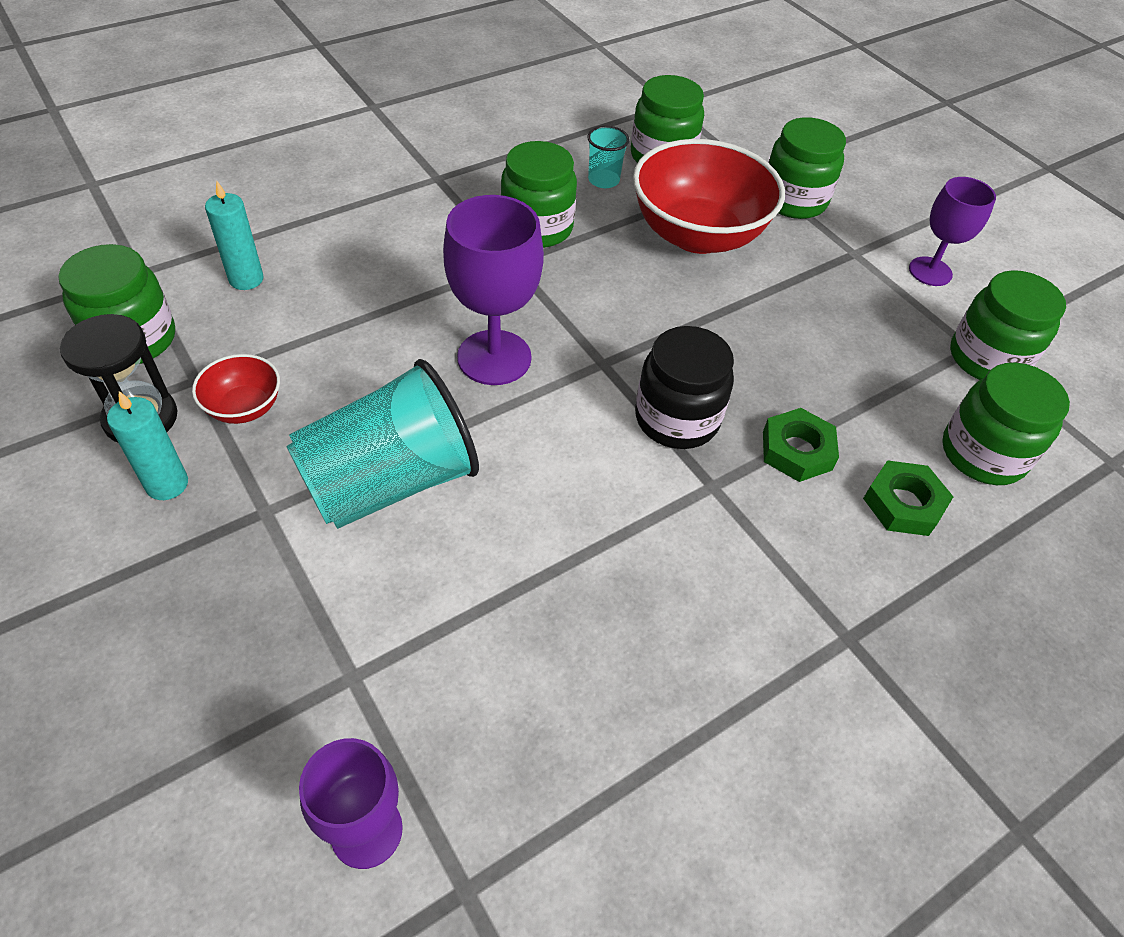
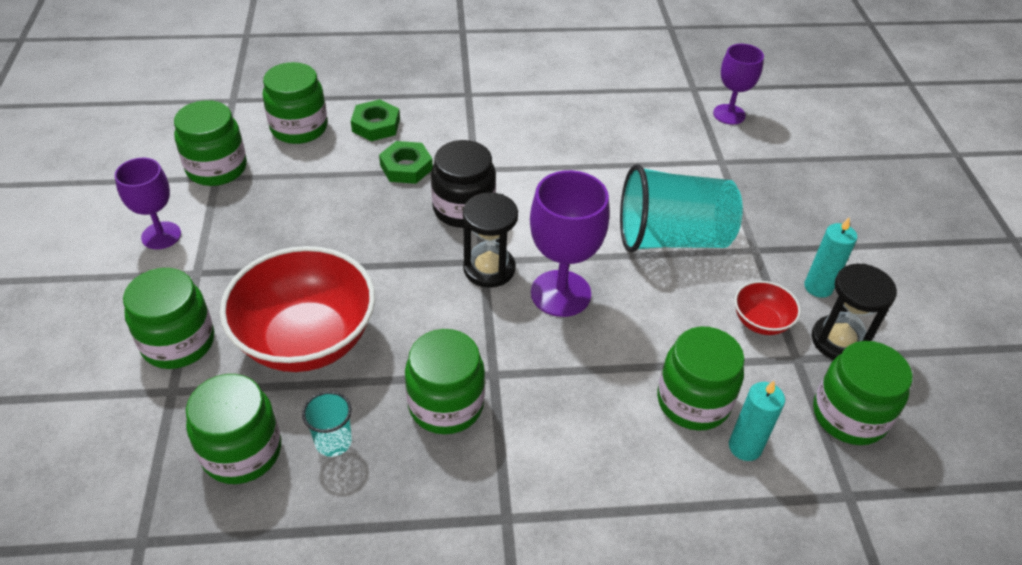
camera: 150 degrees left, 5 degrees down
(307, 300) = (693, 401): none -> green jar
(590, 356) = (489, 269): none -> black hourglass

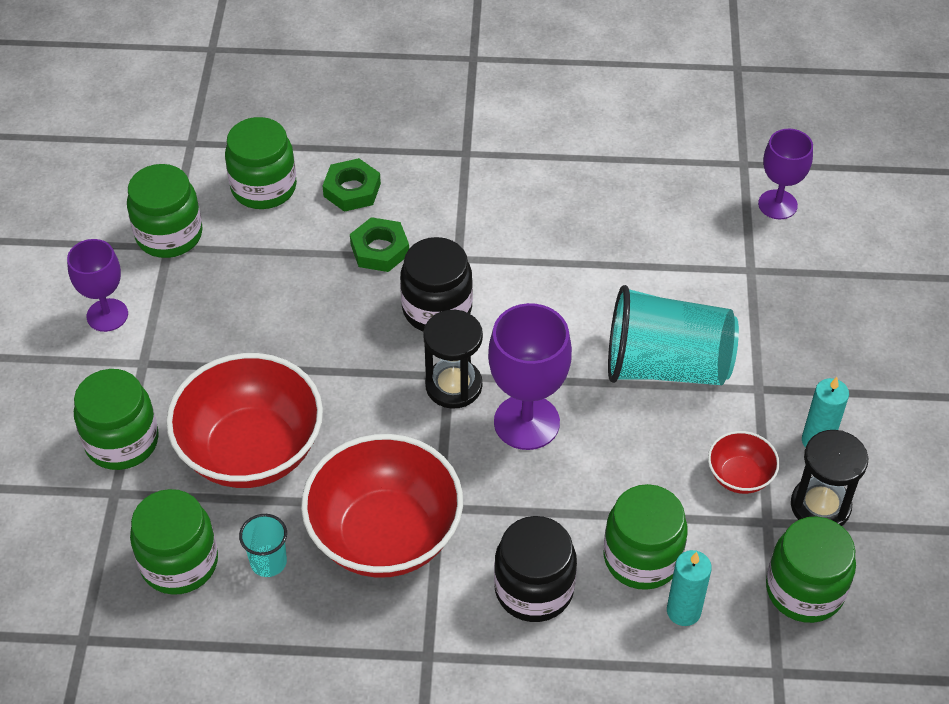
camera: 10 degrees right, 5 degrees up
(446, 405) = (385, 535): green jar -> red bowl
(599, 441) = (534, 589): none -> black jar

